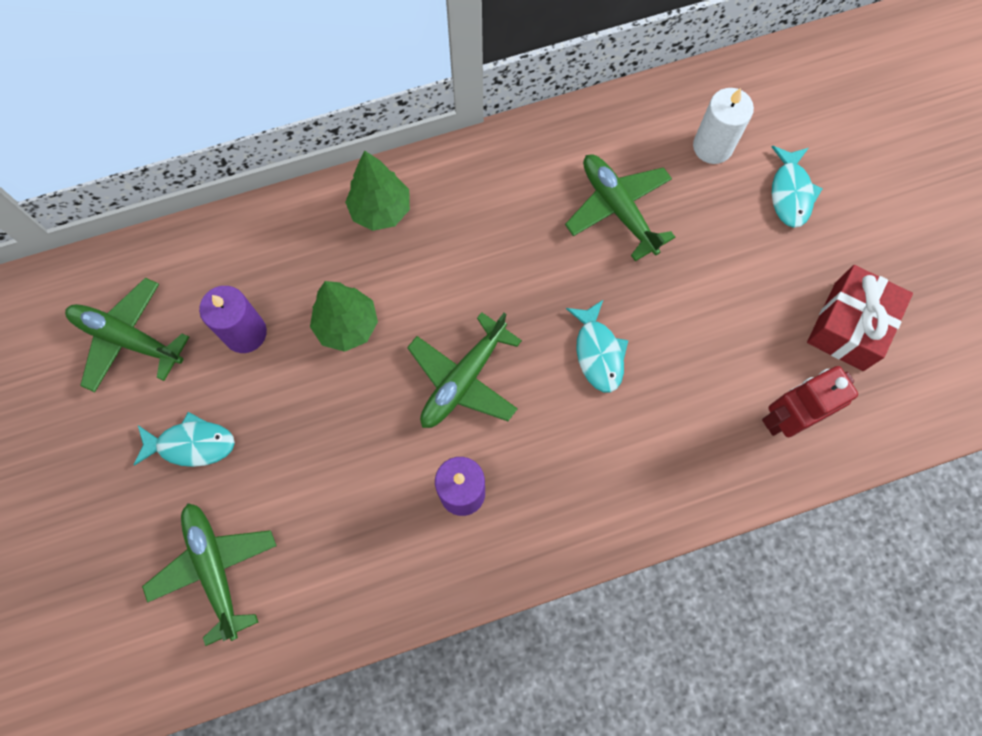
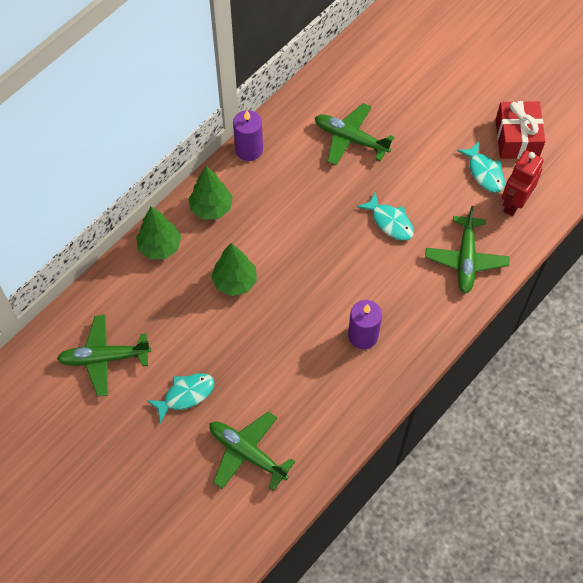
camera: 30 degrees left, 10 degrees down
(245, 333) = (175, 317): purple candle -> purple candle (249, 149)
(286, 228) = (160, 247): none -> green tree
(463, 380) = (323, 276): green plane -> green plane (466, 259)
(712, 146) = (382, 79): white candle -> none
(790, 193) = (441, 83): turquoise fish -> turquoise fish (484, 172)

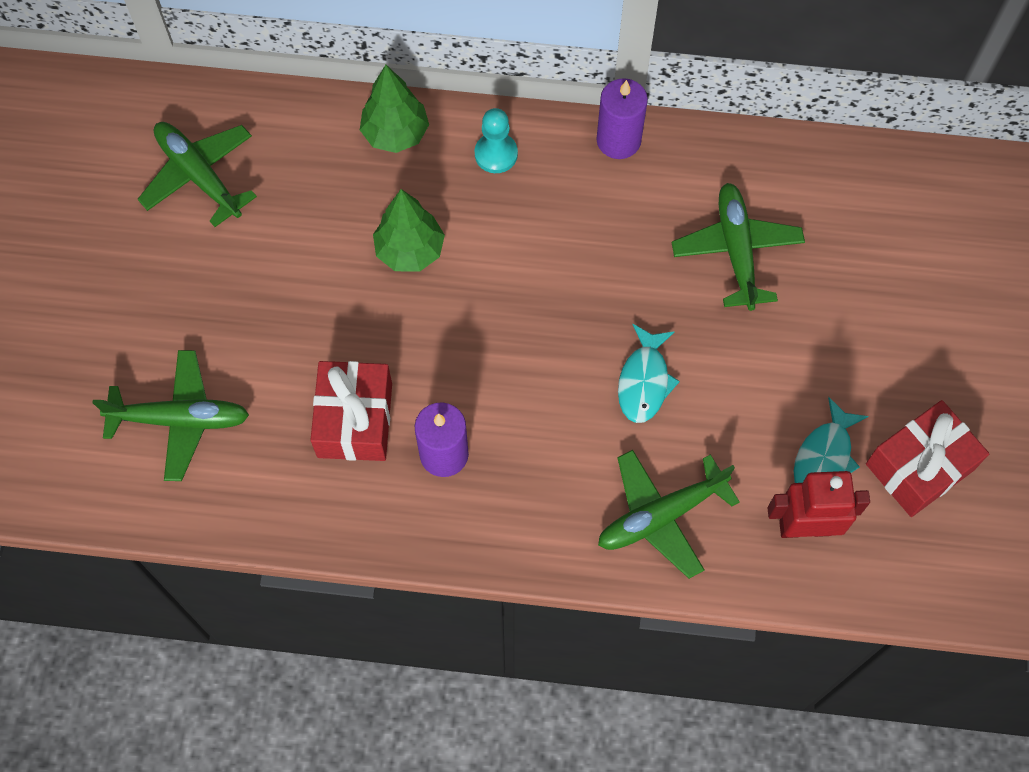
camera: 55 degrees right, 5 degrees up
(185, 395) = (212, 297): turquoise fish -> none
(211, 208) = (496, 154): green tree -> turquoise pawn
(247, 453) = (180, 419): green plane -> green plane turned 90 degrees clockwise
(312, 366) = (355, 420): none -> red gift

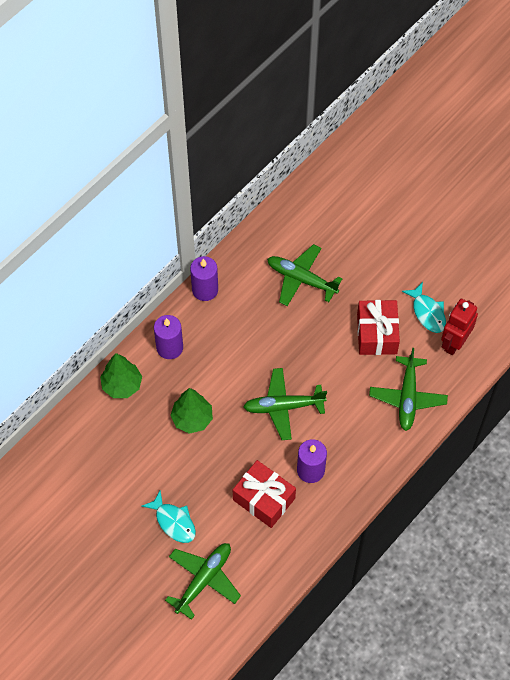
camera: 55 degrees left, 5 degrees down
(199, 175) = (72, 491): green plane -> green plane (283, 407)
(496, 154) = (169, 347): turquoise pawn -> purple candle
(644, 381) = (337, 361): turquoise fish -> turquoise fish (173, 521)
(919, 467) = (459, 278): red gift -> red gift (376, 334)

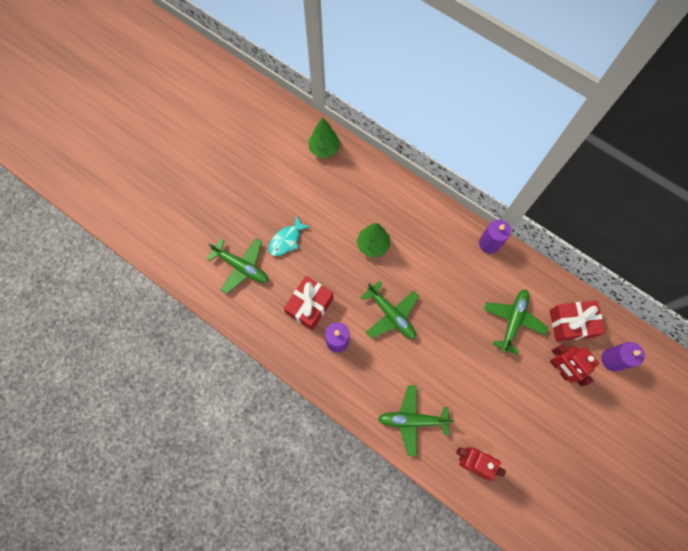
camera: 85 degrees right, 10 degrees up
(122, 385) = (395, 190): green tree -> green tree (324, 149)
(169, 347) = (433, 222): purple candle -> purple candle (612, 359)
(283, 407) = (391, 314): green plane -> green plane turned 150 degrees clockwise
(358, 241) = (560, 368): none -> red robot
(376, 334) = (470, 389): red gift -> red gift (571, 323)
(427, 312) = (498, 435): turquoise fish -> none

